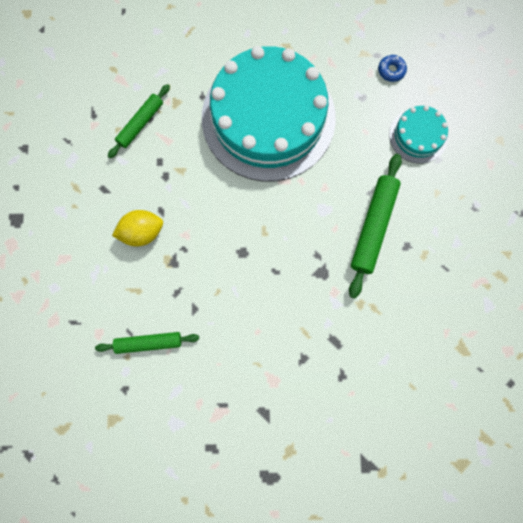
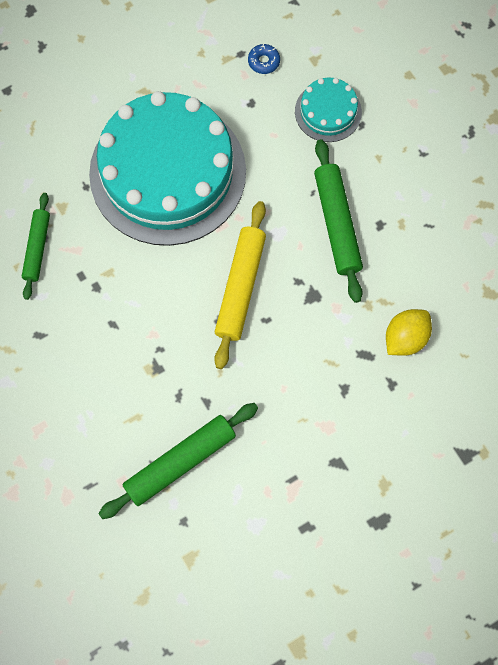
camera: 30 degrees left, 5 degrees down
(142, 232) = (106, 356): yellow lemon -> yellow lemon (405, 338)
(149, 343) = (180, 462): green rolling pin -> green rolling pin, size x1.56
(271, 236) = (240, 287): none -> yellow rolling pin

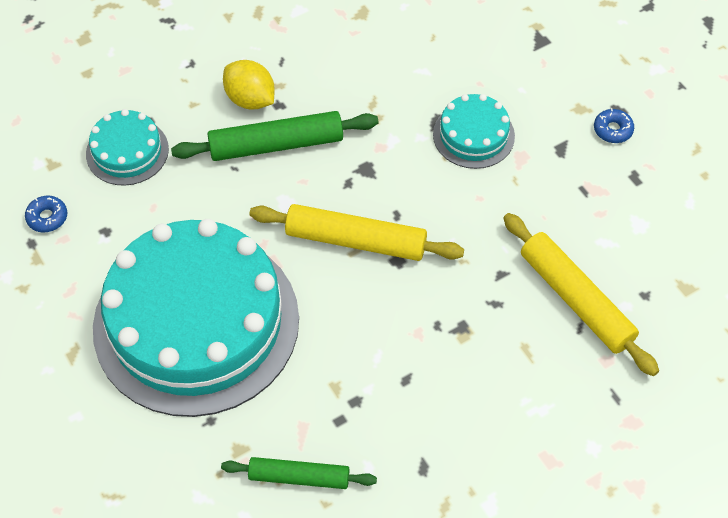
camera: 90 degrees left, 15 degrees down
(180, 462) = (575, 299): green rolling pin -> yellow rolling pin
(351, 387) = (473, 135): none -> turquoise cake
(360, 512) = (613, 130): none -> blue donut
(405, 338) = (415, 86): yellow lemon -> yellow lemon (250, 99)

